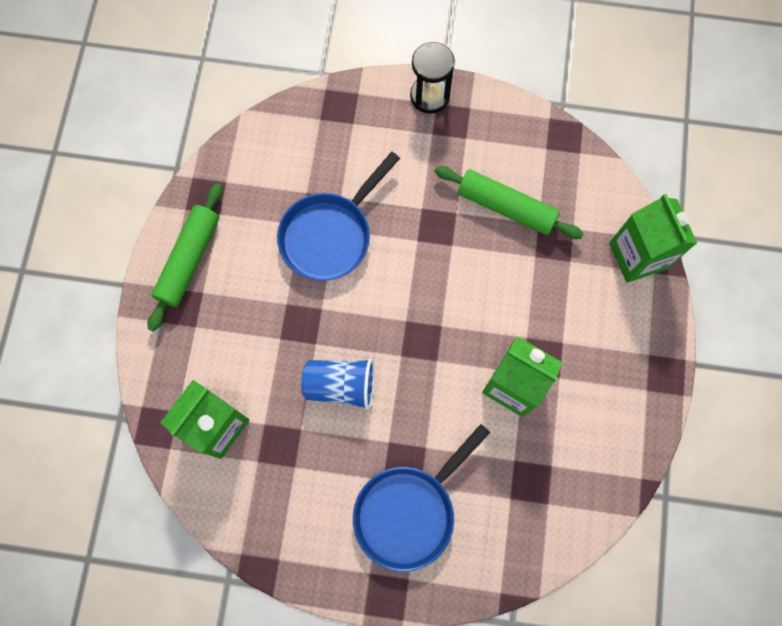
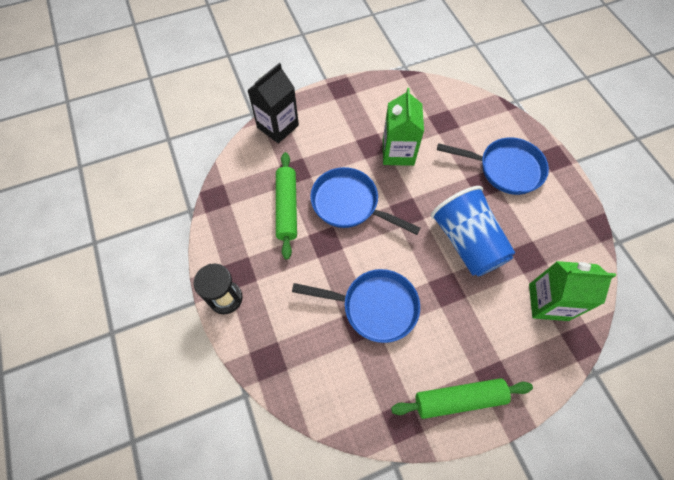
camera: 120 degrees left, 10 degrees down
(341, 385) = (466, 242): blue cup -> blue cup, size x1.54
(471, 280) = (349, 204): none -> blue pan
(638, 256) = (278, 126): green carton -> black carton

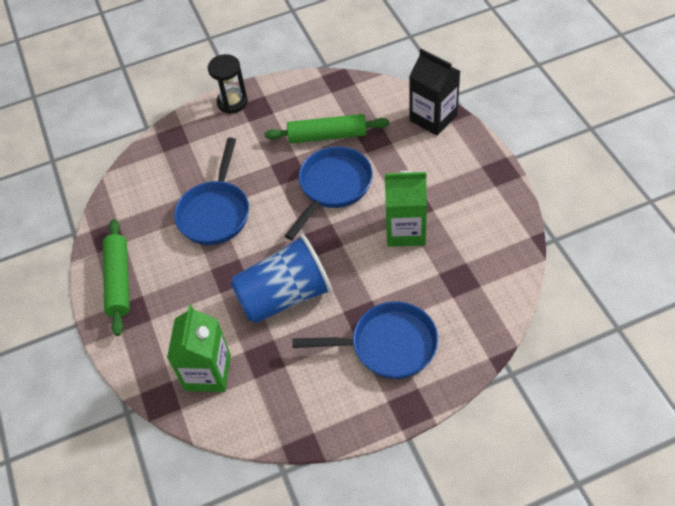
camera: 95 degrees right, 10 degrees down
(505, 169) = (388, 345): blue pan -> blue pan turned 105 degrees counterclockwise

